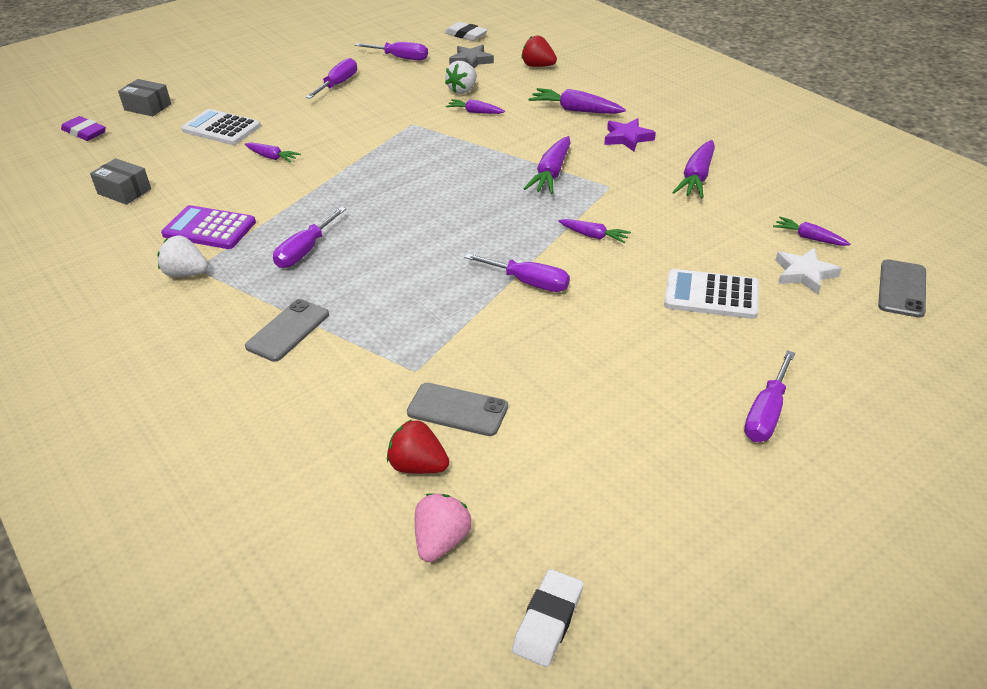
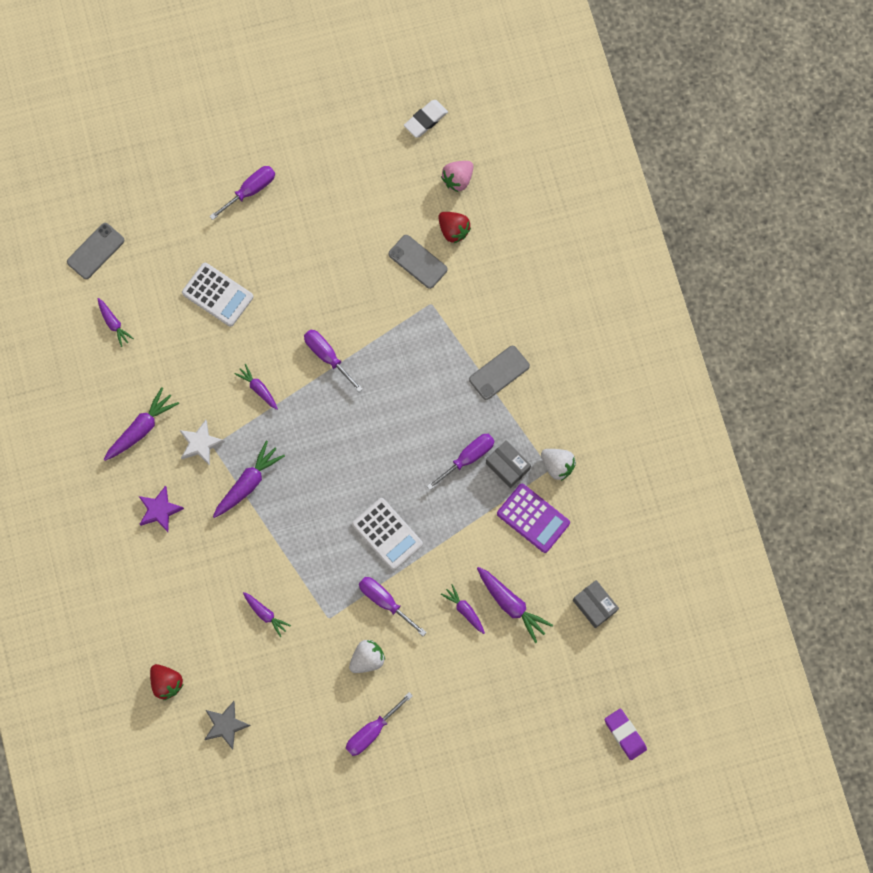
camera: 160 degrees left, 35 degrees up
(148, 107) = (563, 764): grey box -> grey box (507, 466)
(221, 128) = (499, 685): white calculator -> white calculator (387, 534)
(401, 58) = (292, 766): purple screwdriver -> purple screwdriver (385, 601)
(463, 90) = (259, 663): white strawberry -> white strawberry (367, 659)
(466, 35) = (205, 794): white eraser -> none
(575, 110) = (177, 577): purple carrot -> purple carrot (511, 604)
(804, 274) = (145, 289): white star -> white star (200, 444)

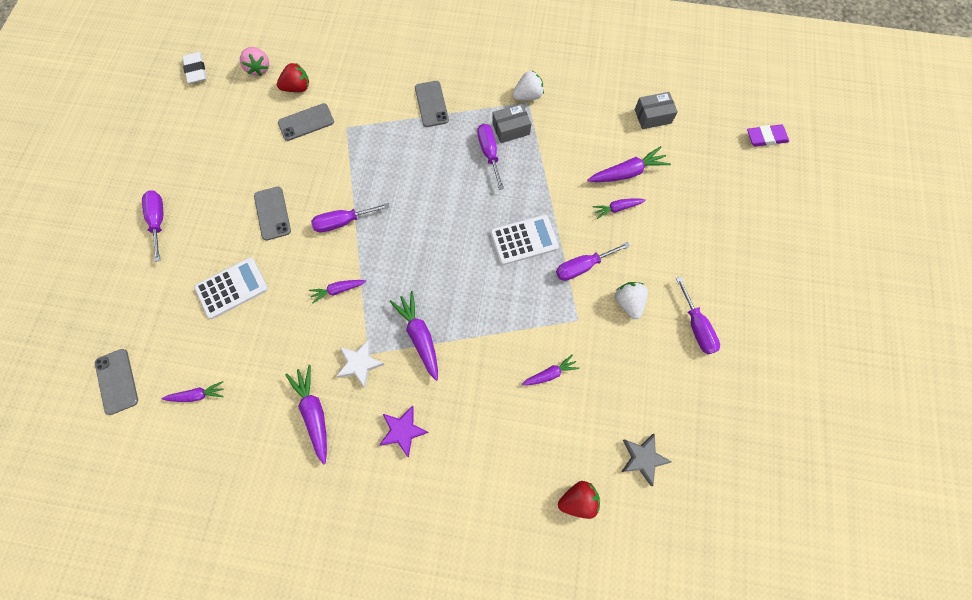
camera: 65 degrees left, 5 degrees down
(306, 287) = (272, 213): none -> grey phone
(533, 518) = (562, 129): purple calculator -> none

